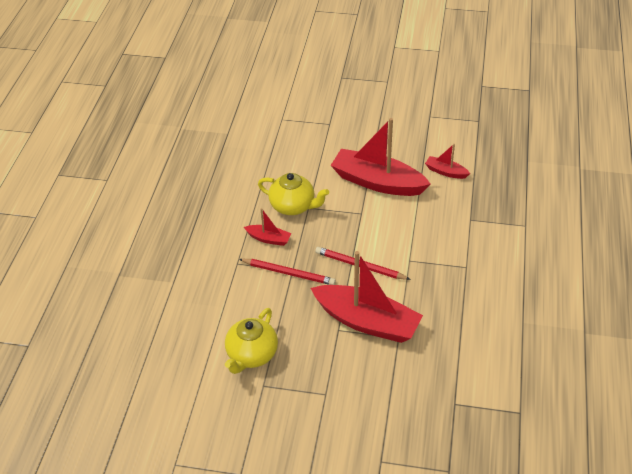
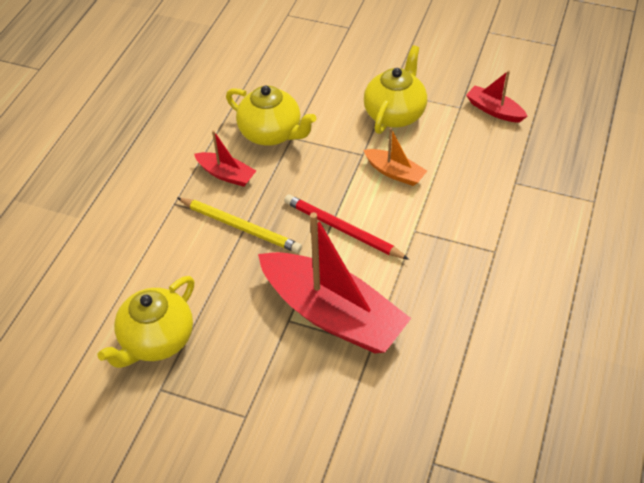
camera: 10 degrees right, 5 degrees up
(289, 273) = (240, 227): red pencil -> yellow pencil
(377, 182) = (395, 114): red boat -> yellow teapot
(387, 223) = (394, 172): none -> orange boat

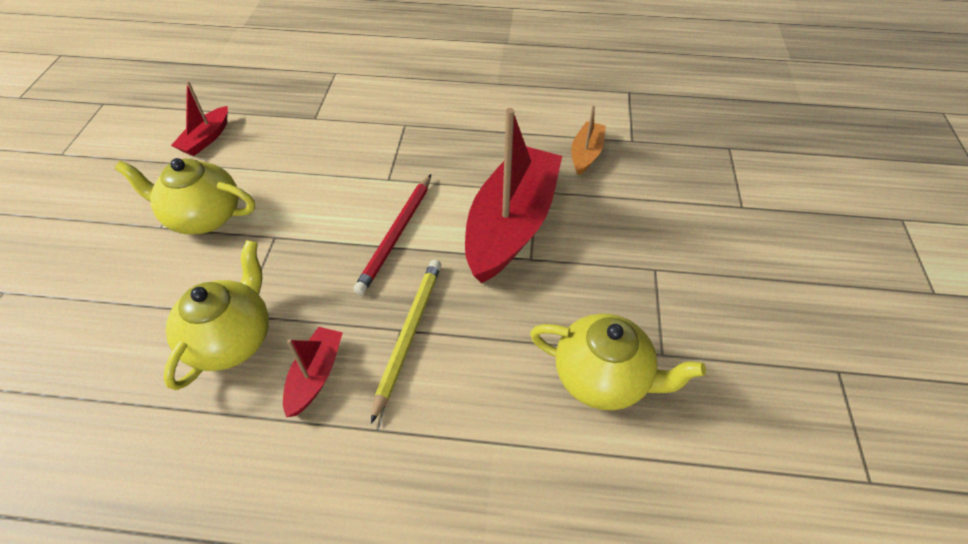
camera: 105 degrees left, 0 degrees up
(394, 172) = (305, 204): orange boat -> orange boat (586, 154)

